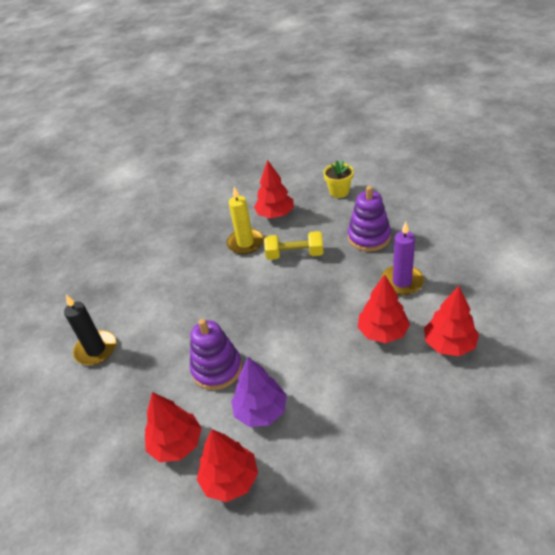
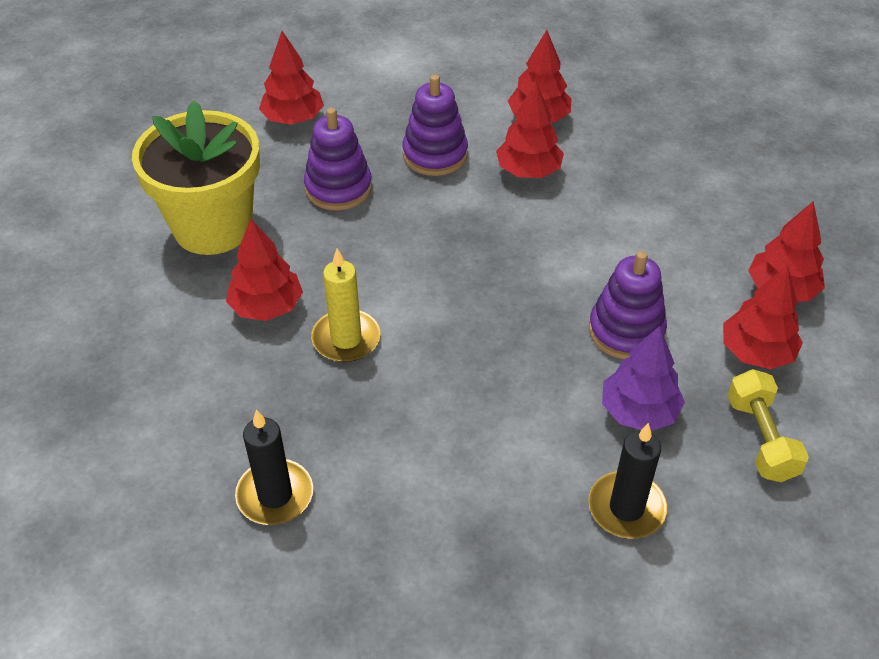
camera: 105 degrees left, 5 degrees up
(160, 223) = (275, 495): none -> black candle
(261, 411) = (680, 274): purple tree -> purple tree (638, 411)
(295, 254) = (377, 270): yellow dumbbell -> yellow dumbbell (760, 438)
(339, 192) = (213, 227): yellow flower pot -> yellow flower pot, size x2.24
(402, 282) = (435, 155): purple candle -> purple stacking toy
(439, 216) = (293, 119): none -> red tree

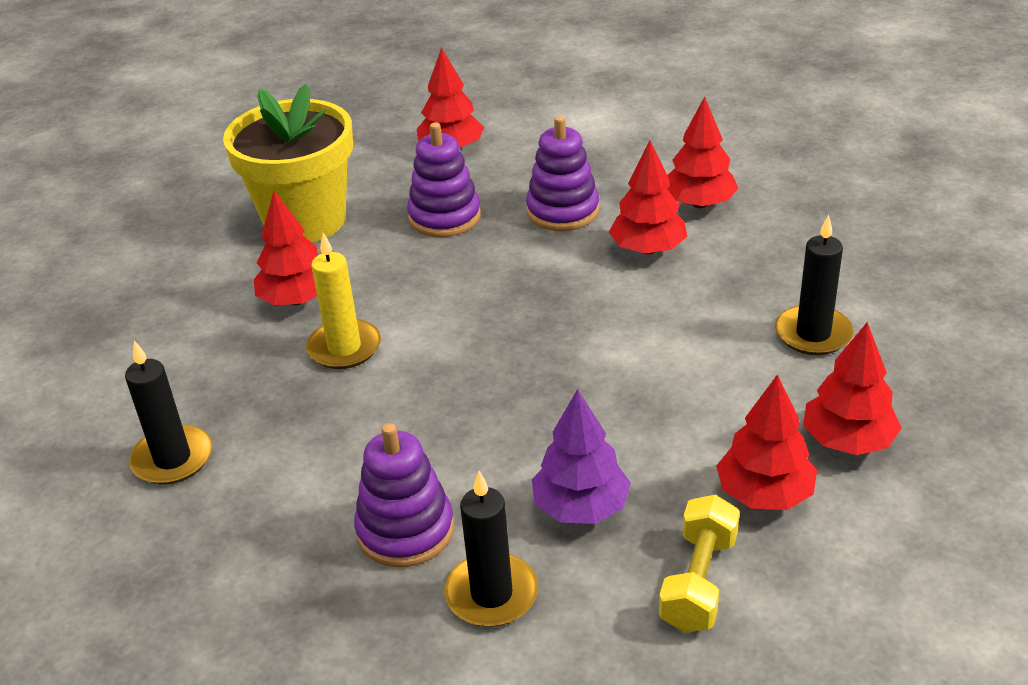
camera: 30 degrees right, 10 degrees down
(626, 331) = (630, 427): purple stacking toy -> purple stacking toy (405, 530)
(699, 209) = (813, 334): none -> black candle

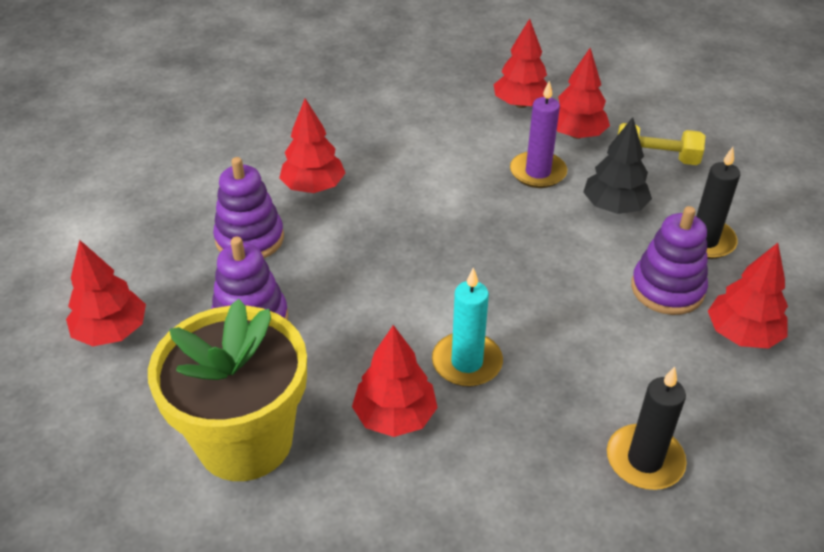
camera: 100 degrees left, 5 degrees up
(344, 348) = (467, 362): yellow candle -> turquoise candle
(580, 507) = (614, 207): purple tree -> black tree
(667, 439) = (537, 172): none -> purple candle
(699, 203) = (248, 162): red tree -> red tree (742, 334)
(813, 334) = (417, 113): black candle -> none

